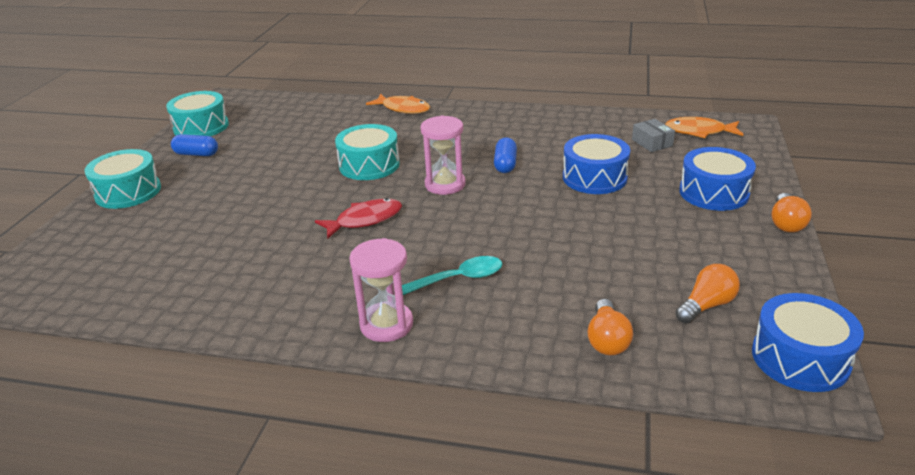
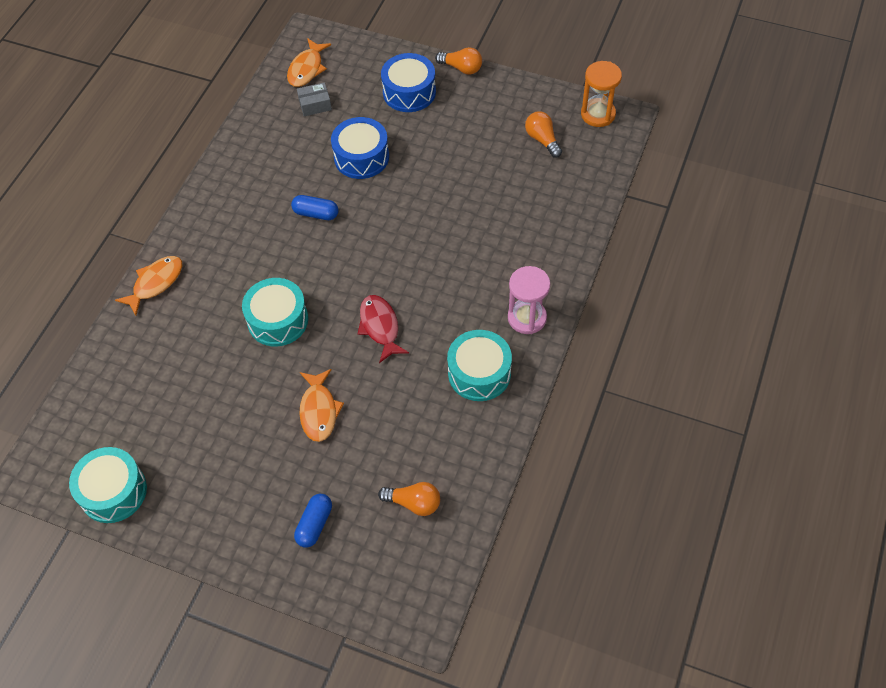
camera: 80 degrees left, 25 degrees up
(128, 192) = (257, 544): turquoise drum -> turquoise drum (479, 373)
(196, 154) = (189, 486): blue capsule -> blue capsule (314, 524)
(263, 201) = (319, 411): none -> orange fish
(445, 184) = (337, 263): pink hourglass -> none
(457, 279) = (482, 269): turquoise spoon -> none
(607, 340) = (566, 198): orange light bulb -> orange light bulb (414, 503)
(800, 358) = (598, 114): blue drum -> orange hourglass

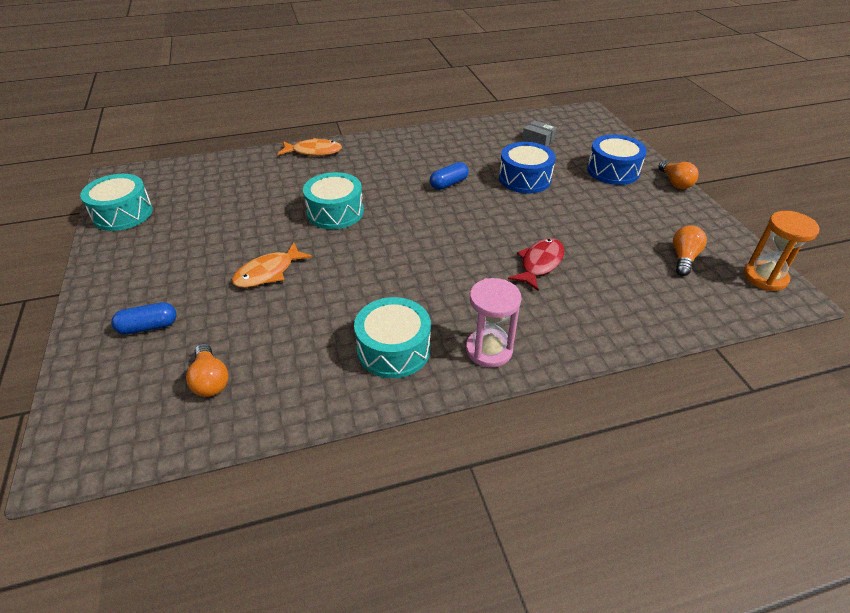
camera: 50 degrees right, 15 degrees down
(307, 69) = (561, 124): orange fish -> none
(316, 213) = (449, 184): blue capsule -> blue capsule turned 75 degrees clockwise
(380, 327) = (381, 264): red fish -> red fish (540, 264)

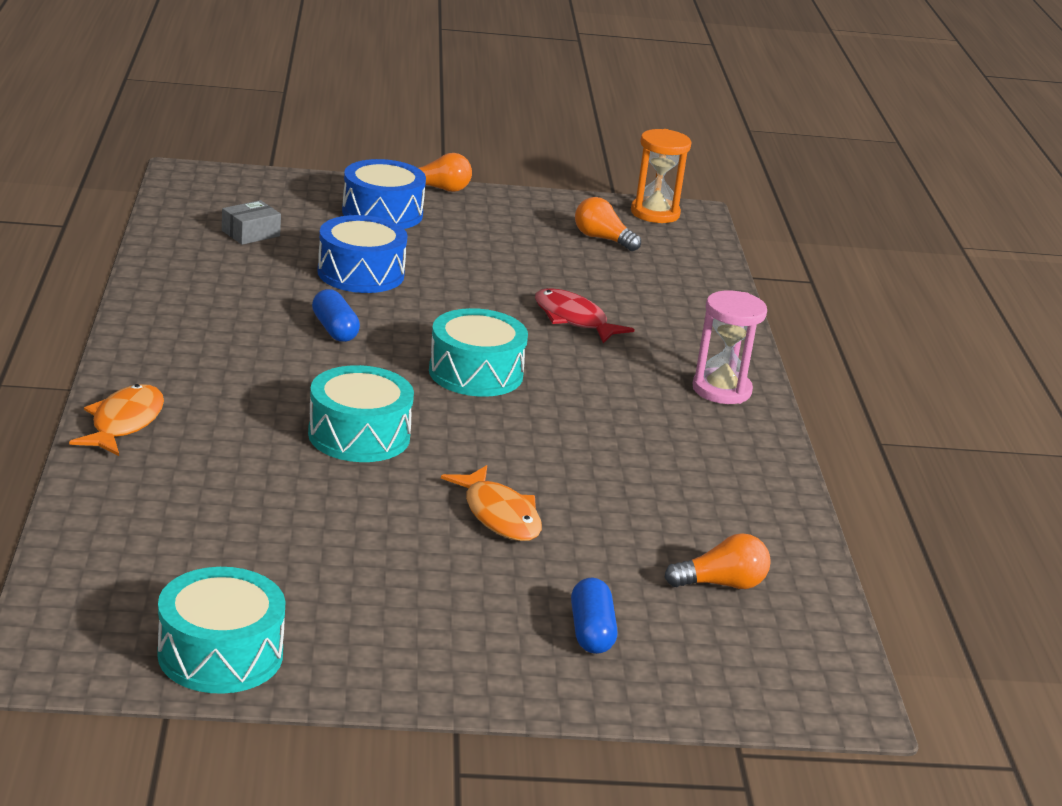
camera: 80 degrees left, 15 degrees down
(393, 349) = (702, 447): turquoise drum -> turquoise drum (475, 373)

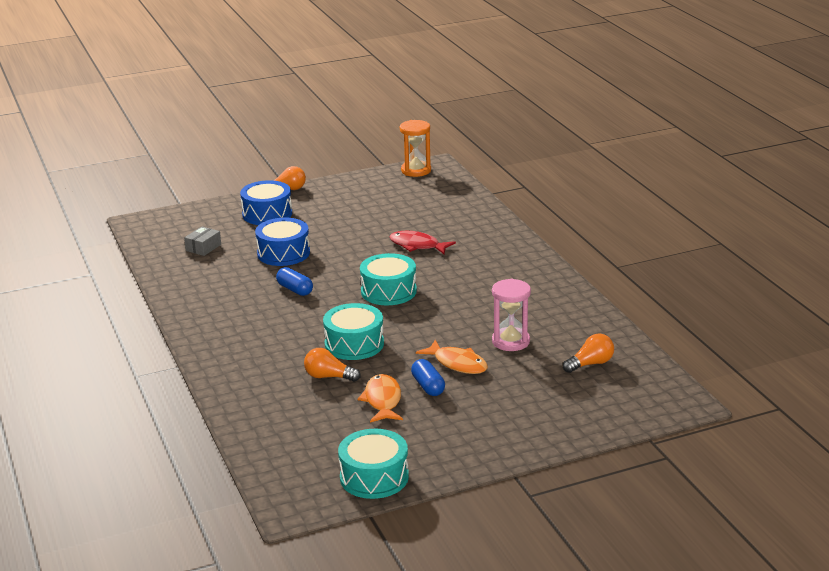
camera: 15 degrees left, 0 degrees up
(124, 423) = (225, 376): orange fish -> orange fish (382, 400)
(591, 632) = (545, 407): blue capsule -> blue capsule (428, 386)
(602, 239) = (399, 194): orange light bulb -> orange light bulb (329, 377)
(721, 390) = (521, 262): pink hourglass -> pink hourglass (510, 341)

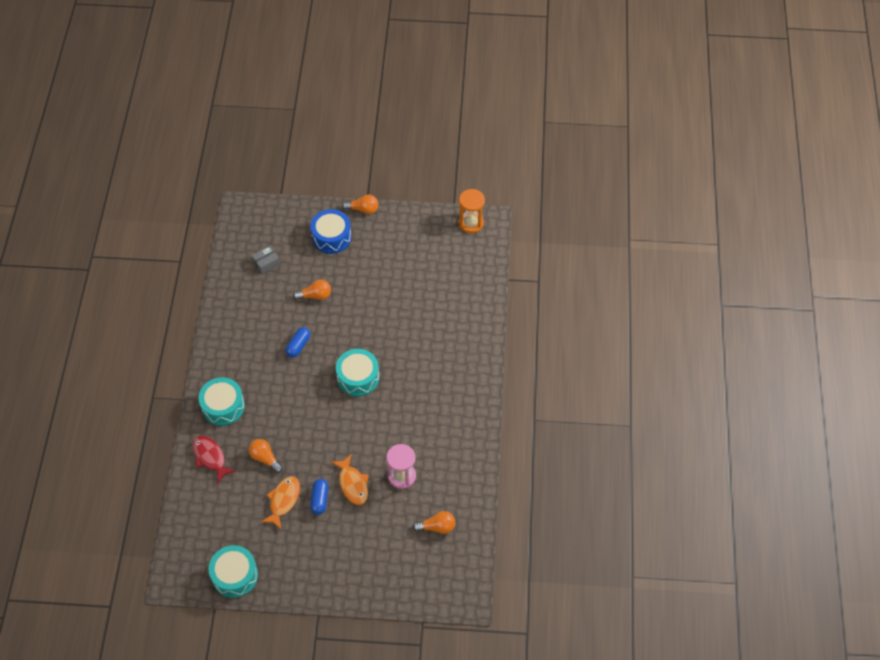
camera: 25 degrees right, 30 degrees up
(283, 253) = (315, 295): blue drum -> orange light bulb
(295, 289) = (298, 346): blue capsule -> blue capsule turned 45 degrees clockwise
(354, 344) = (301, 429): turquoise drum -> turquoise drum (223, 406)
(417, 245) = (411, 328): red fish -> red fish (210, 457)

